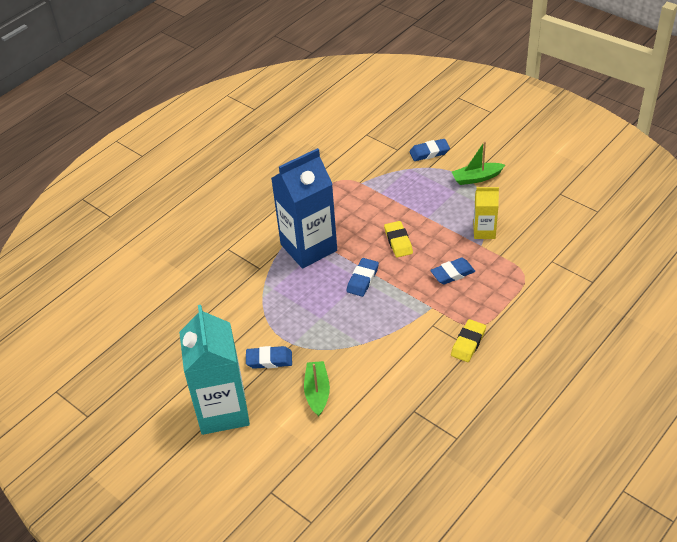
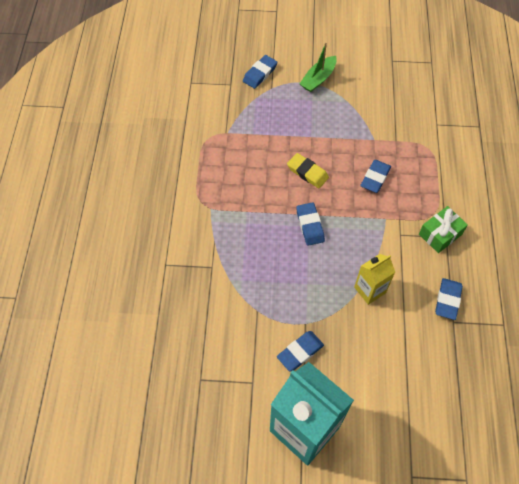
camera: 40 degrees left, 15 degrees up
(308, 247) = (237, 221): blue carton -> none
(317, 392) = (366, 356): green boat -> none
(425, 393) = (447, 300): none -> blue eraser
(468, 343) = (440, 234): yellow eraser -> green gift
(484, 231) = (366, 125): yellow carton -> yellow carton (370, 290)

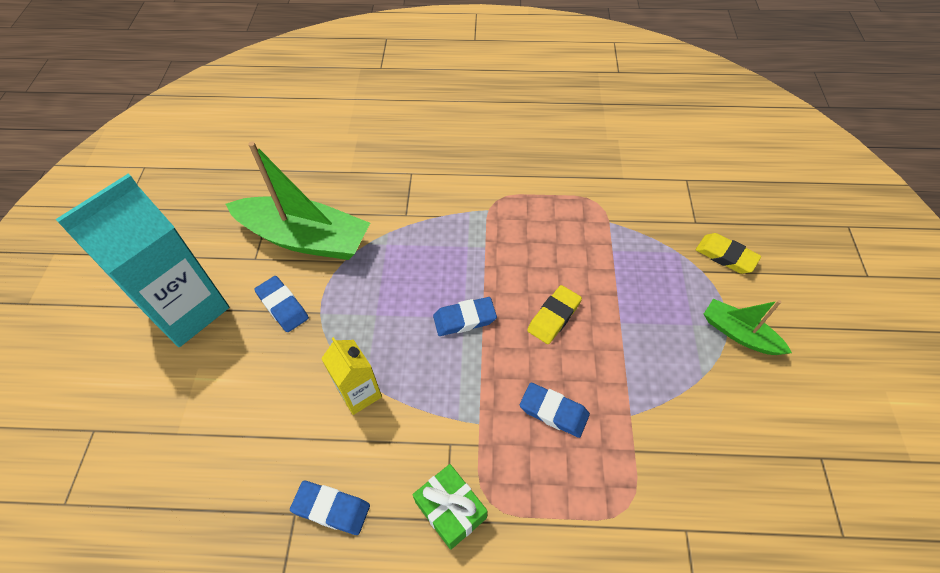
camera: 90 degrees right, 5 degrees down
(233, 343) = (305, 238): none -> green boat
(260, 74) = (725, 256): blue eraser -> yellow eraser

